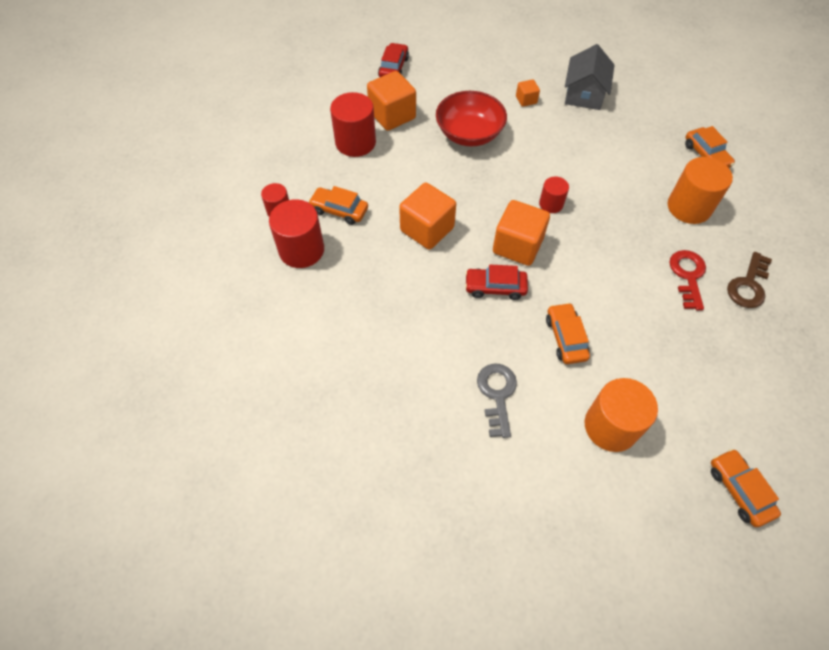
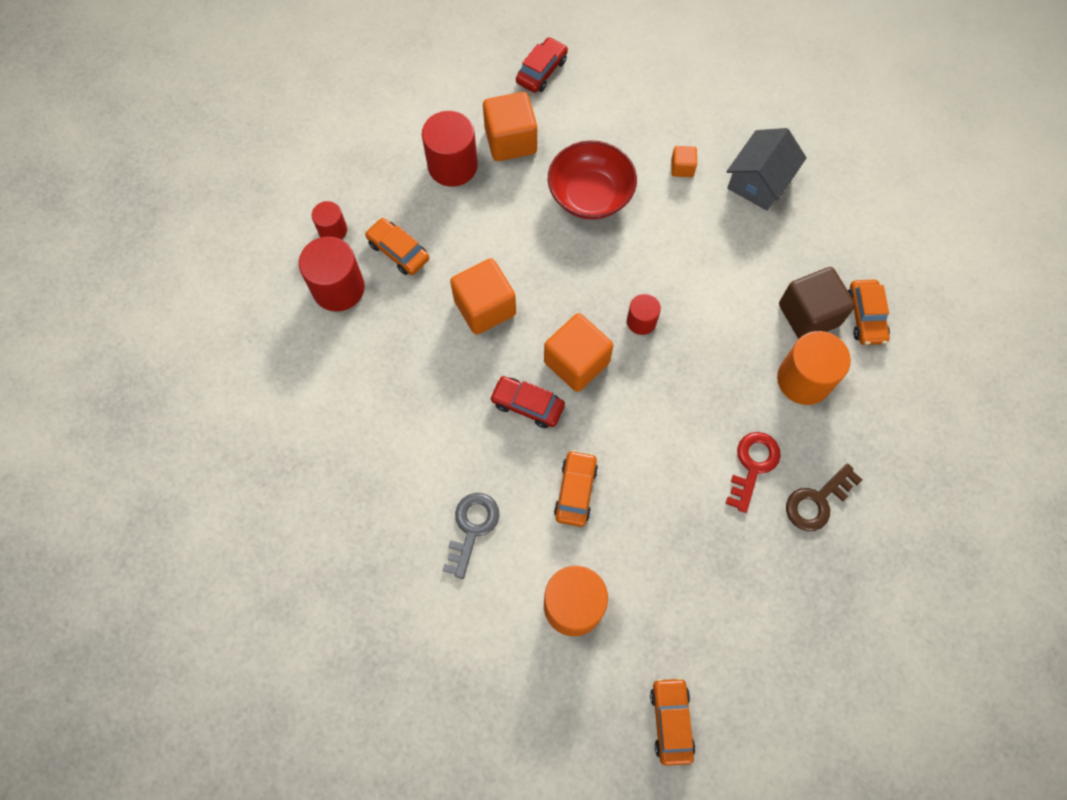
camera: 20 degrees right, 10 degrees up
(667, 165) = (808, 315): none -> brown cube

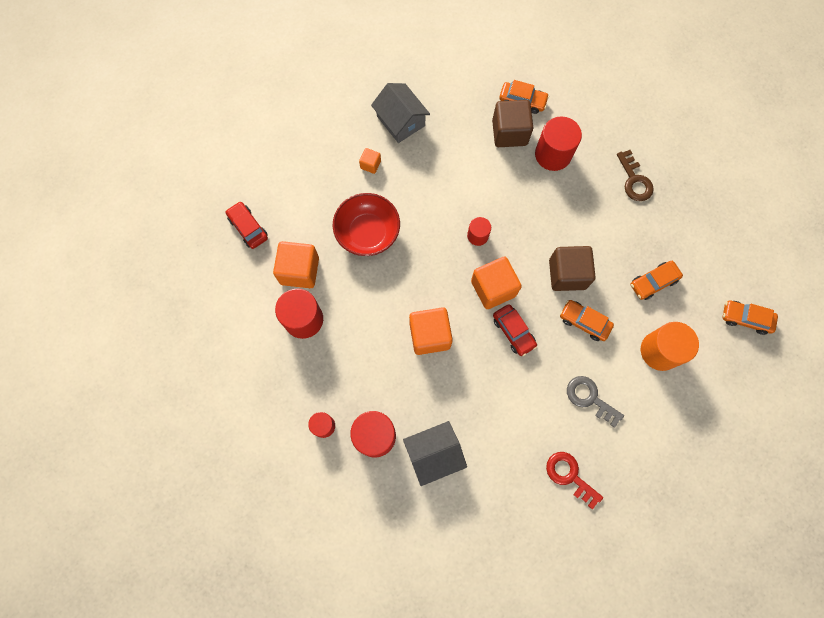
camera: 70 degrees left, 5 degrees up
(337, 360) = (434, 454): none -> grey house
(398, 251) = (361, 382): orange car -> orange car (653, 282)
(527, 405) = (513, 331): red car -> red car turned 75 degrees counterclockwise
(635, 449) = (567, 274): none -> brown cube
(753, 465) = (600, 207): red key -> red key (569, 476)
(804, 380) = (553, 154): orange cylinder -> red cylinder

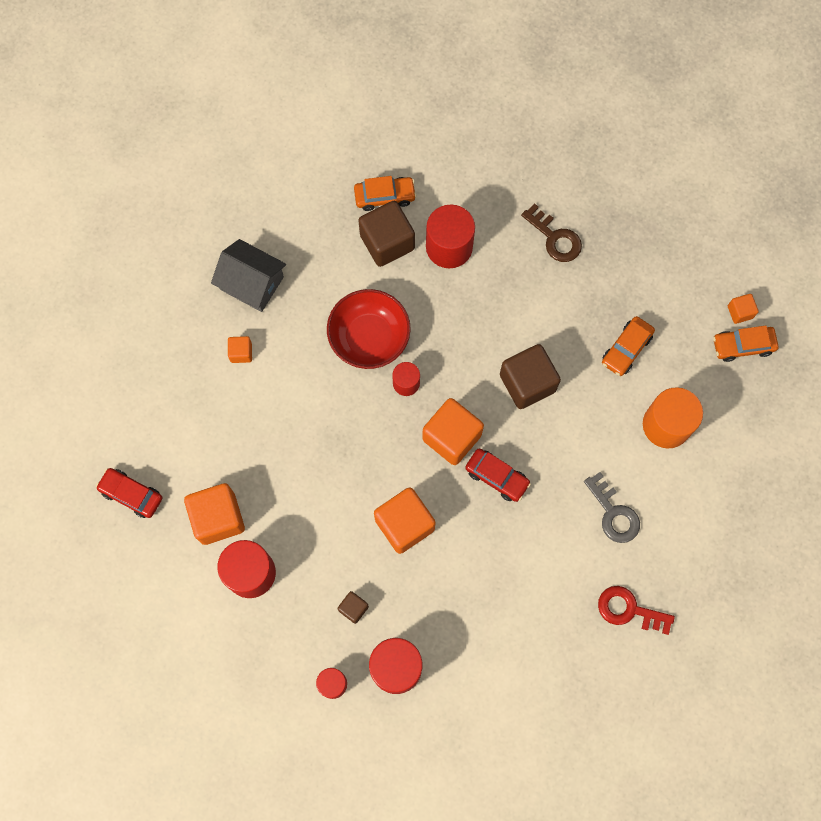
camera: 25 degrees left, 0 degrees up
(364, 378) = (353, 608): none -> brown cube
(367, 232) = (276, 436): red bowl -> red bowl (369, 337)
(434, 454) = (471, 656): grey house -> none
(584, 322) = (570, 430): orange car -> none
(590, 398) = (613, 513): grey key -> grey key turned 135 degrees counterclockwise
(754, 293) = (740, 312): none -> orange cube

